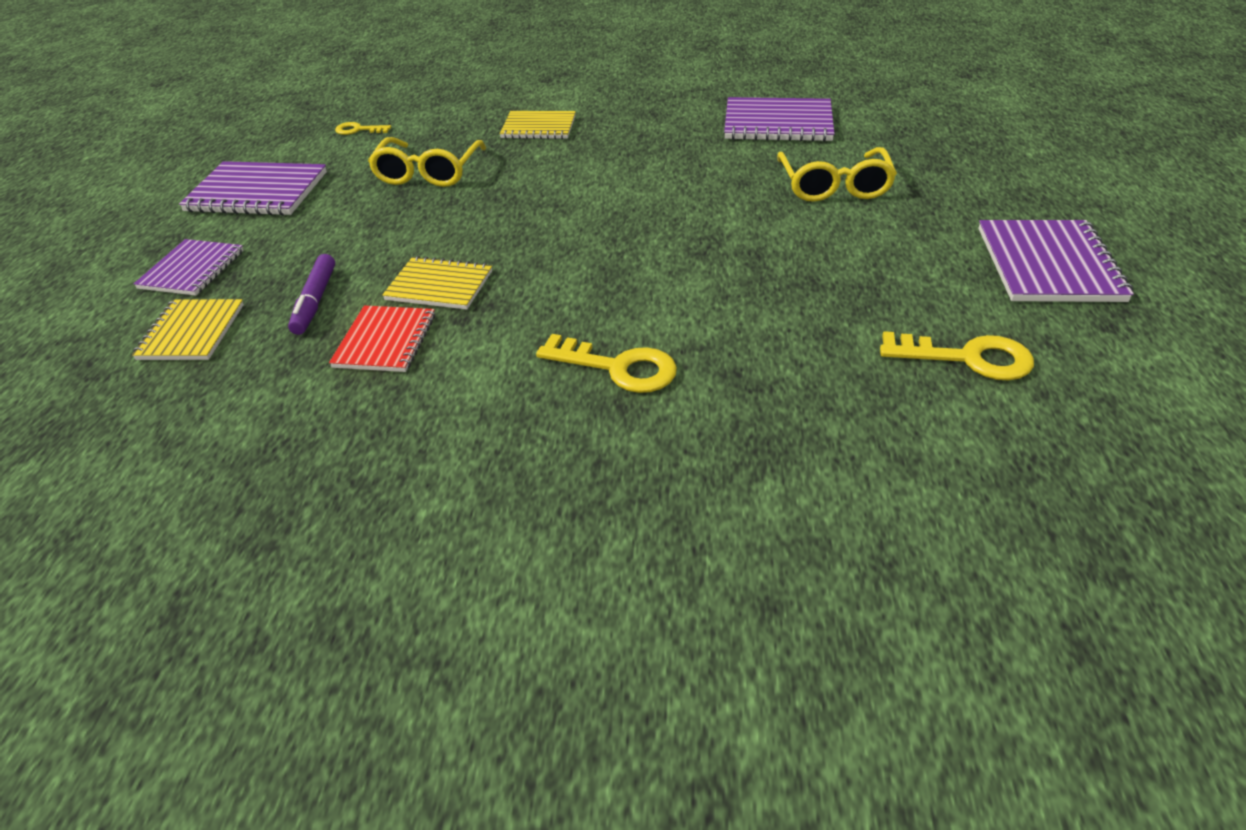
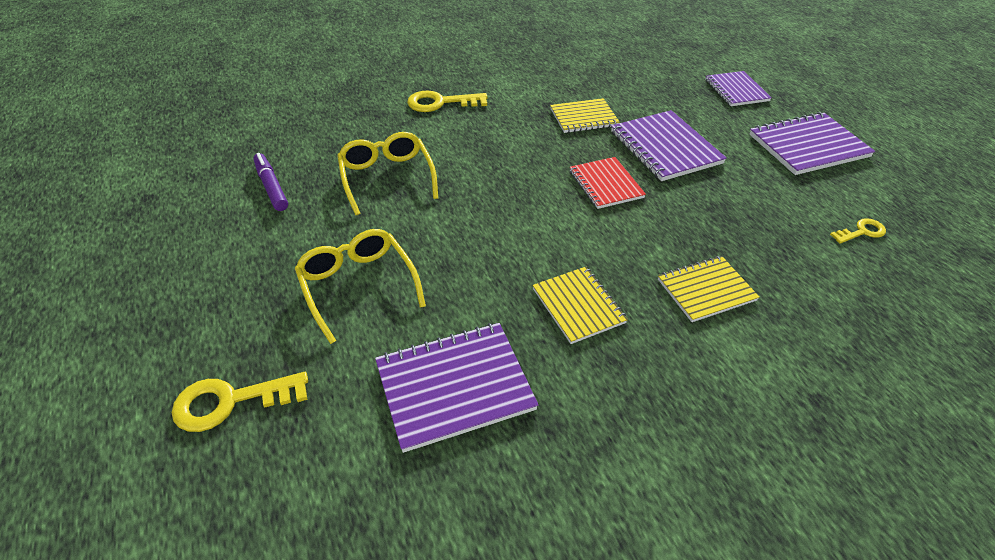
camera: 150 degrees right, 5 degrees up
(192, 332) = (673, 66): yellow notebook -> yellow notebook (578, 306)
(315, 301) = (639, 93): purple marker -> purple marker (271, 187)
(385, 341) = (572, 85): red notebook -> red notebook (606, 184)
(428, 173) = (720, 199): yellow glasses -> yellow glasses (387, 178)
(967, 358) = (246, 153): yellow key -> yellow key (231, 401)
(1048, 264) = (172, 241): purple notebook -> purple notebook (665, 147)

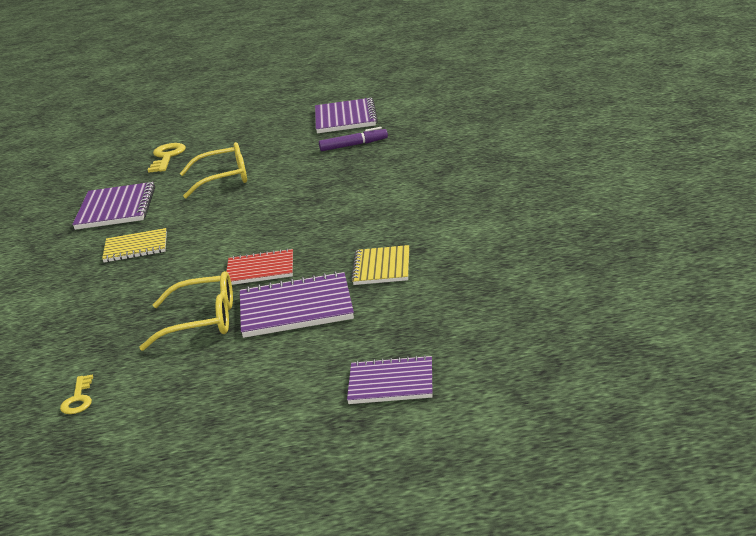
camera: 110 degrees right, 20 degrees down
(387, 178) = (338, 181): yellow glasses -> yellow glasses (202, 321)
(441, 103) = (449, 197): yellow key -> none
(706, 290) = (99, 299): yellow notebook -> none
(808, 146) = (232, 408): purple notebook -> purple notebook (345, 118)

